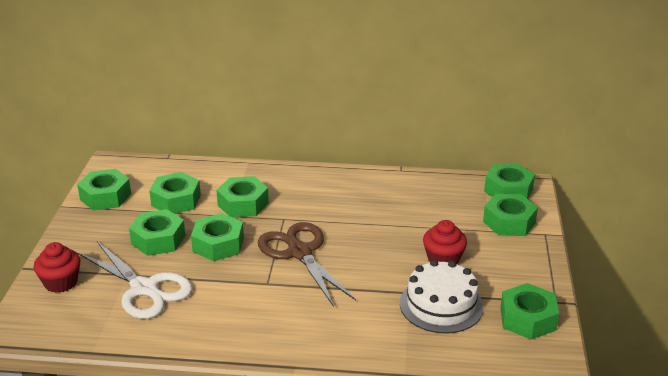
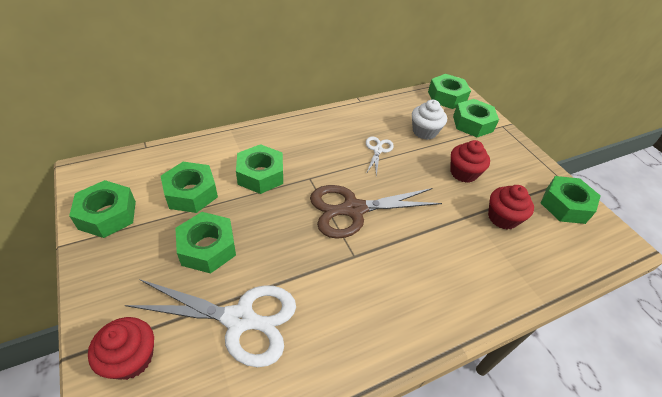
camera: 35 degrees left, 15 degrees up
(218, 244) = (273, 229): green nut -> none
(299, 253) = (353, 209): brown scissors -> brown scissors turned 45 degrees counterclockwise
(372, 216) = (377, 150): none -> white scissors
(441, 305) = (502, 218): white cake -> red cupcake
(442, 214) = (424, 131): none -> white cupcake

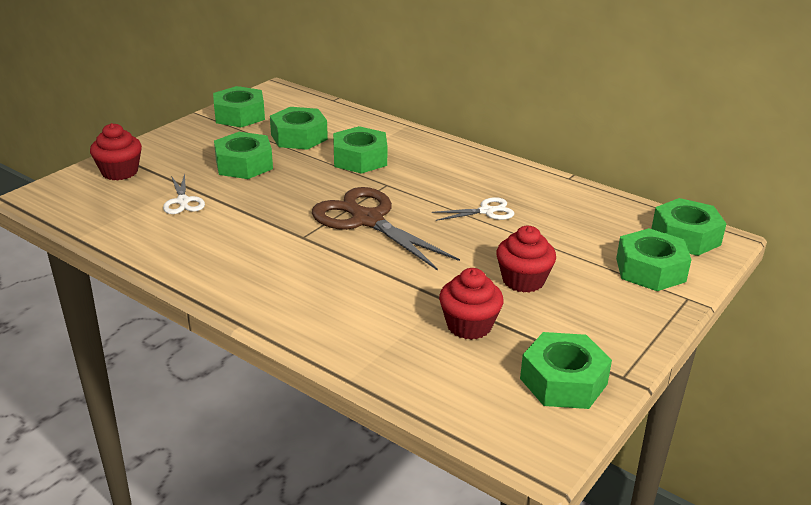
camera: 65 degrees right, 15 degrees down
(239, 319) = (183, 201): white scissors -> white scissors, size x0.49
(424, 131) = (571, 235): white cupcake -> none

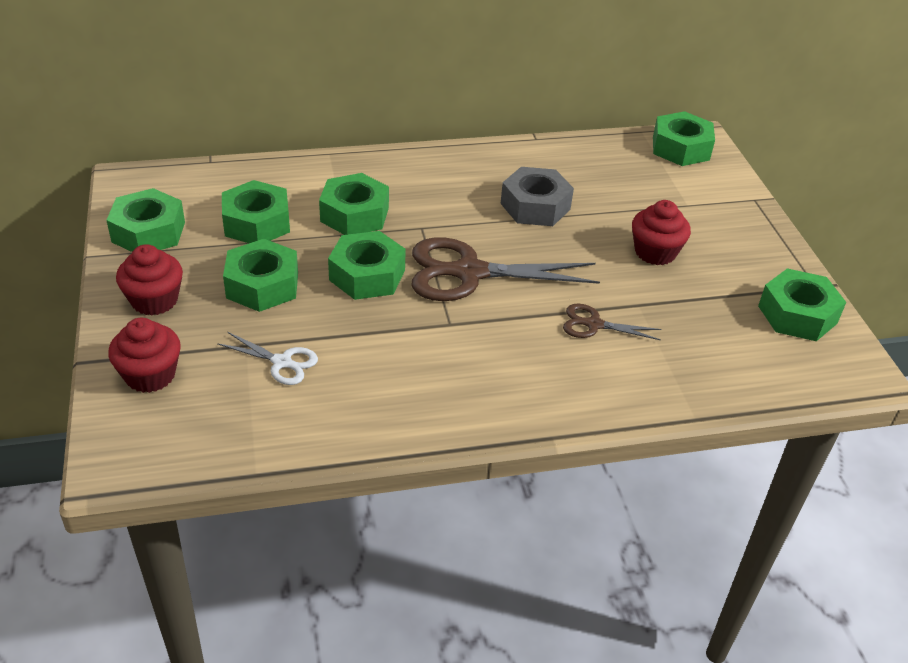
camera: 50 degrees left, 10 degrees up
(389, 290) = (594, 324): none -> brown scissors
(469, 325) = (687, 314): red cupcake -> red cupcake (154, 300)
(486, 211) = (535, 206): white scissors -> grey nut
(650, 270) = (705, 190): green nut -> green nut (367, 275)

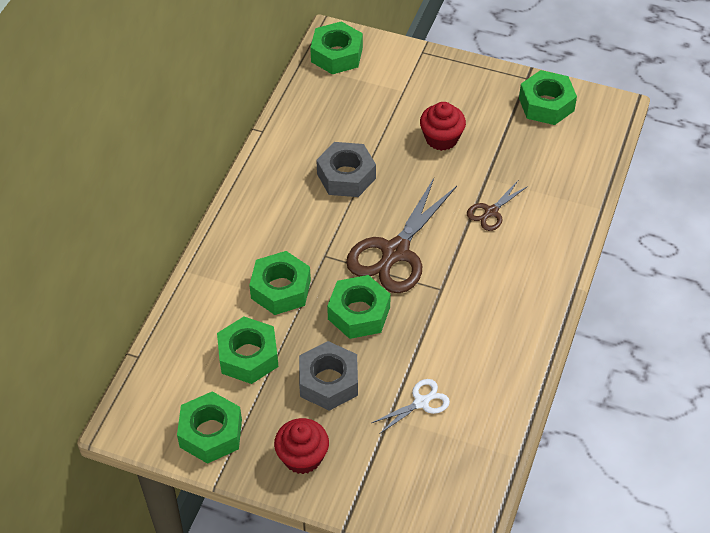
camera: 55 degrees left, 10 degrees up
(150, 375) = (386, 487): red cupcake -> none
(262, 285) = (328, 382): green nut -> grey nut

